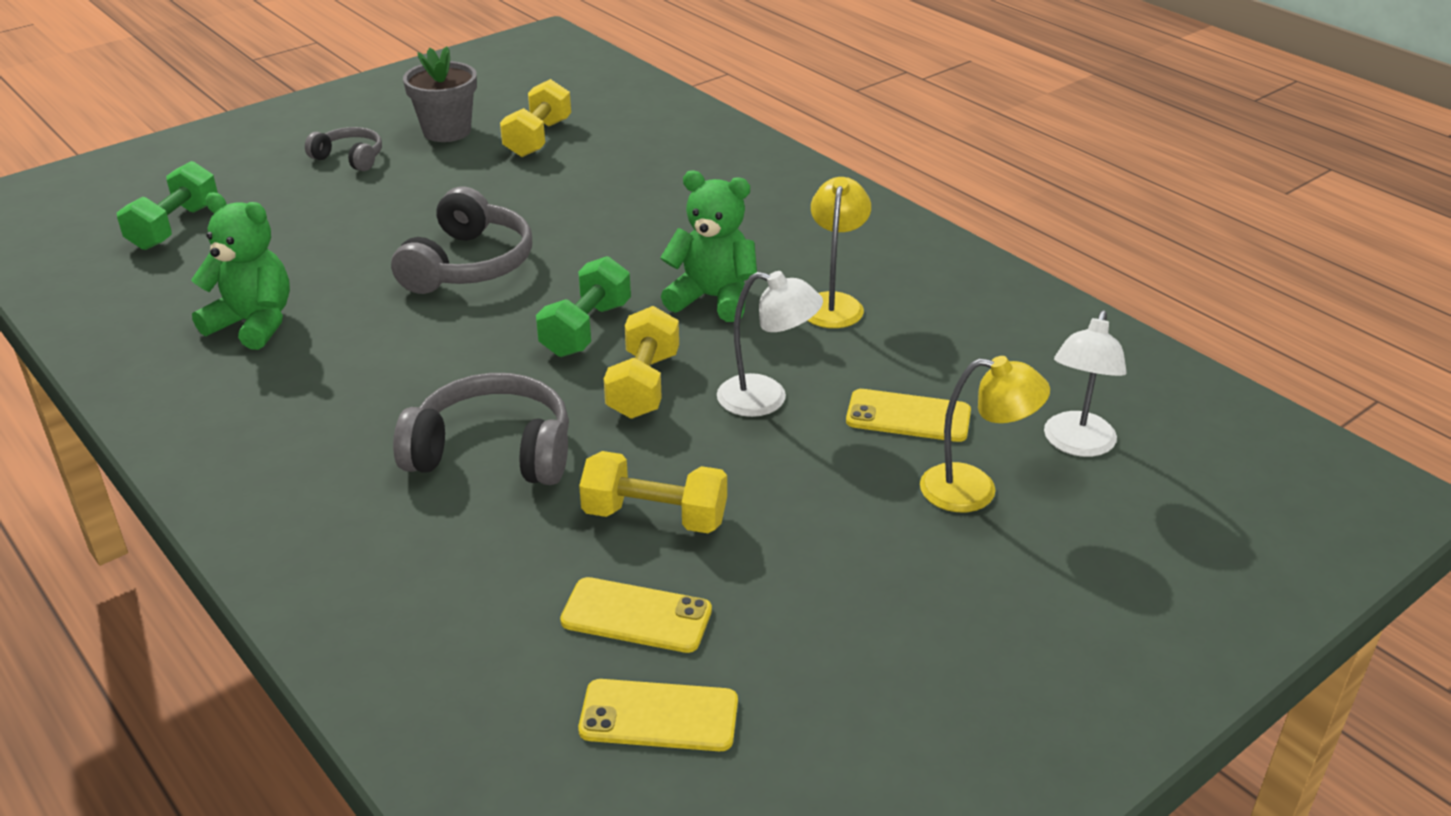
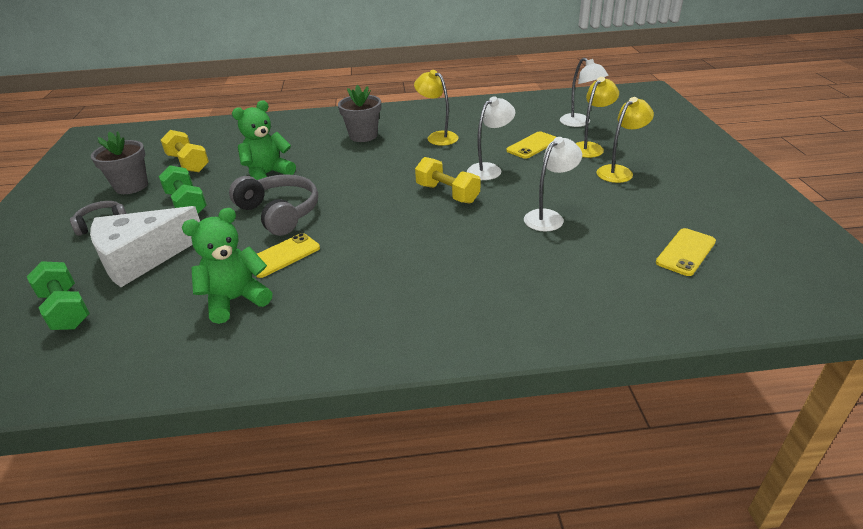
camera: 55 degrees left, 0 degrees up
(298, 220) = (142, 257): none -> white cheese
(493, 451) = (457, 246): grey headphones -> none
(586, 329) = (384, 196): green dumbbell -> green dumbbell (186, 204)
(636, 616) = (615, 240): yellow phone -> yellow phone (282, 256)
(655, 516) = (549, 217): yellow dumbbell -> white lamp
(712, 298) = (399, 160): green teddy bear -> green teddy bear (268, 174)
(761, 233) = (363, 136): none -> grey flower pot
(905, 555) = (619, 171): none -> yellow lamp

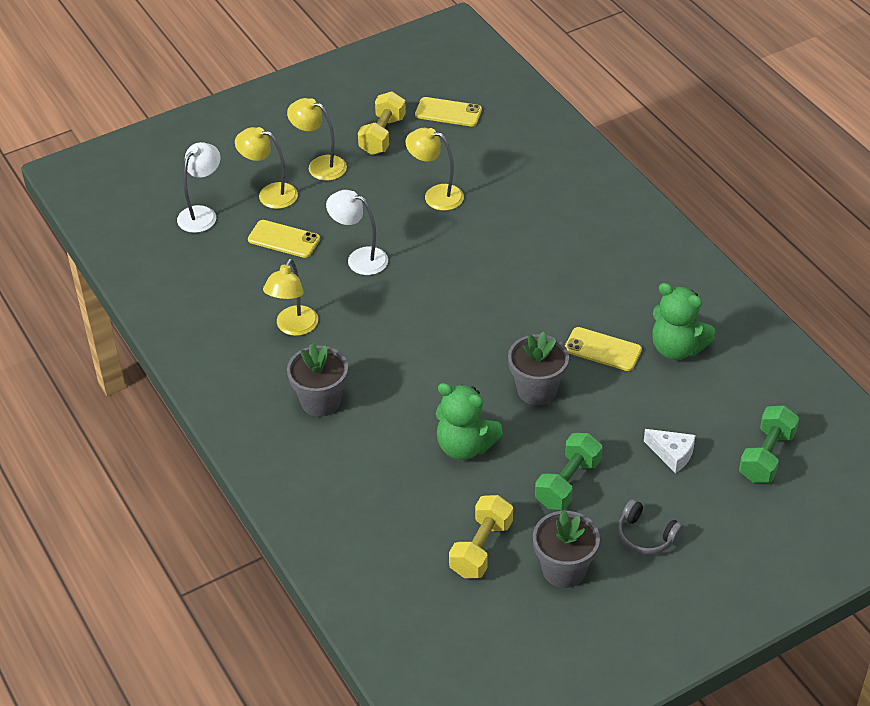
camera: 115 degrees left, 10 degrees up
(142, 257) = (672, 454): white cheese -> white cheese, size x0.47
(280, 213) = (537, 390): grey headphones -> grey flower pot
(447, 193) = (428, 275): yellow dumbbell -> yellow dumbbell (382, 135)
(549, 217) = (435, 195): white lamp -> yellow lamp

